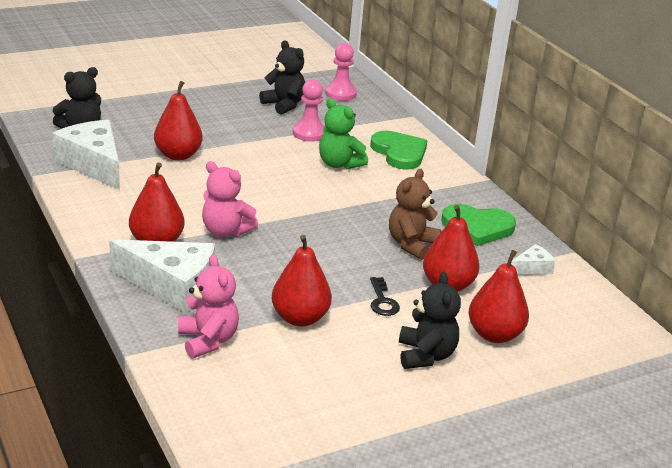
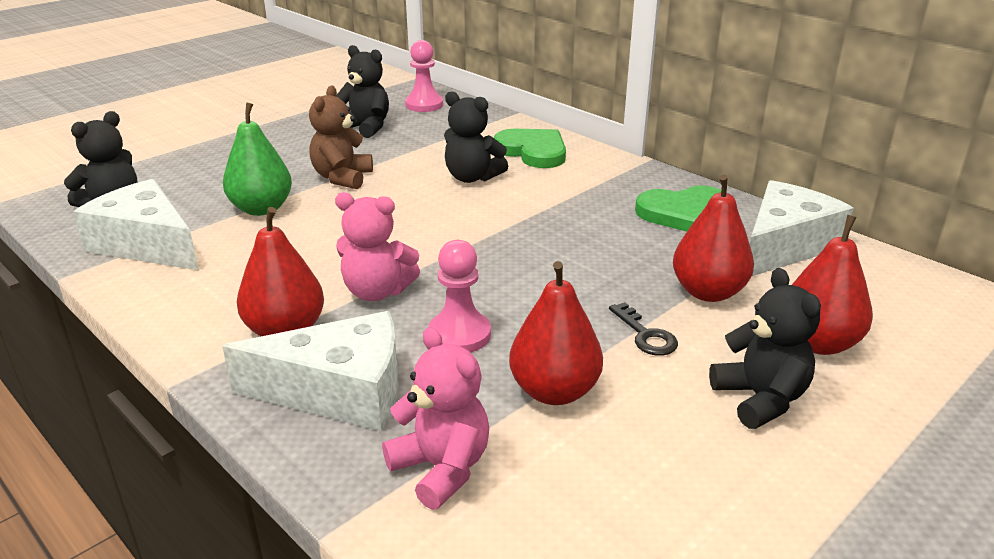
camera: 15 degrees left, 0 degrees up
(178, 155) = (261, 209): red pear -> green pear
(309, 133) = (414, 151): pink pawn -> pink pawn (459, 334)
(339, 164) = (472, 177): green teddy bear -> black teddy bear
(411, 244) = (625, 251): brown teddy bear -> brown teddy bear (342, 178)
(532, 268) = (784, 246): white cheese -> white cheese, size x2.11

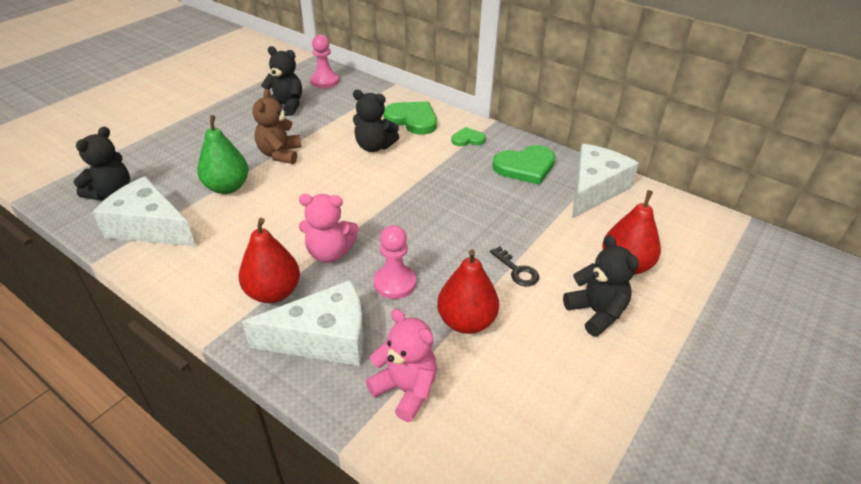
camera: 10 degrees left, 10 degrees up
(606, 177) = (467, 139): none -> green heart
(708, 292) = (551, 232): red pear -> none

